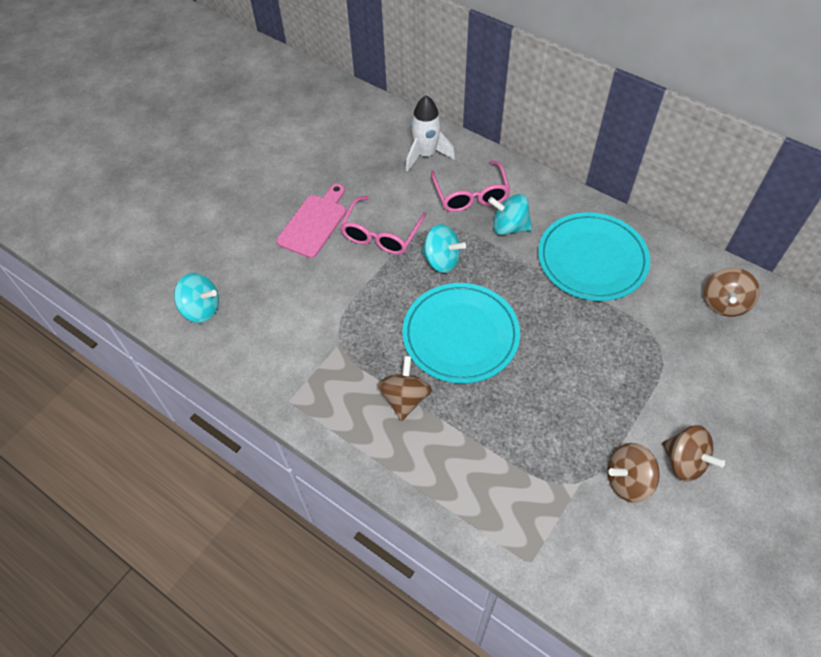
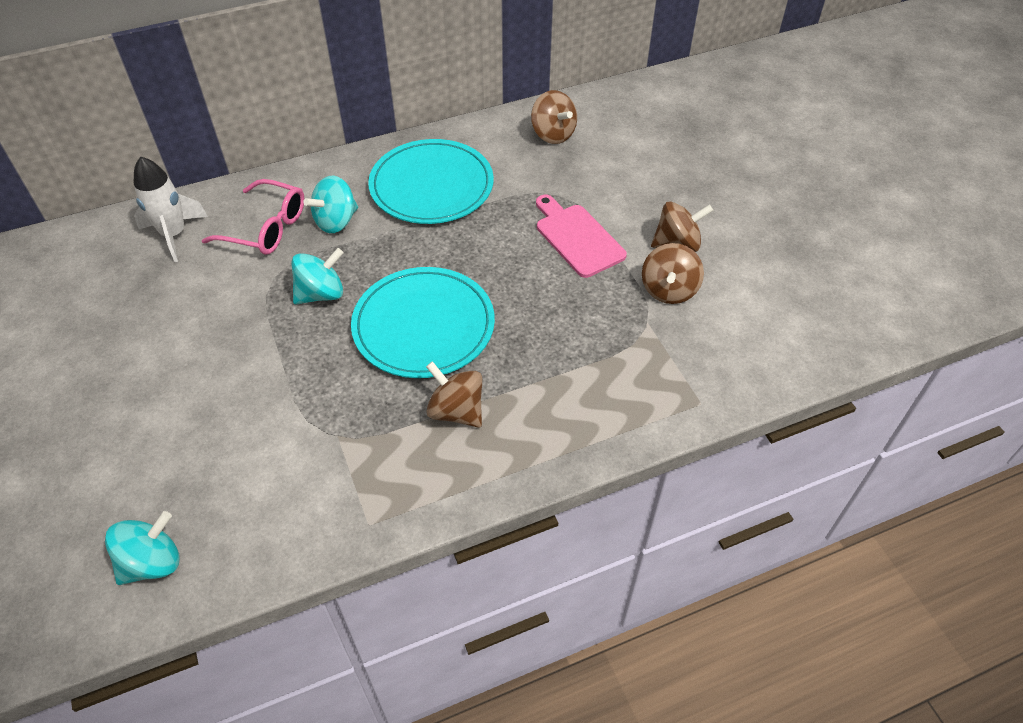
camera: 60 degrees left, 5 degrees down
(314, 223) = (152, 380): pink cutting board -> pink cutting board (577, 237)
(381, 234) = (234, 326): pink glasses -> none

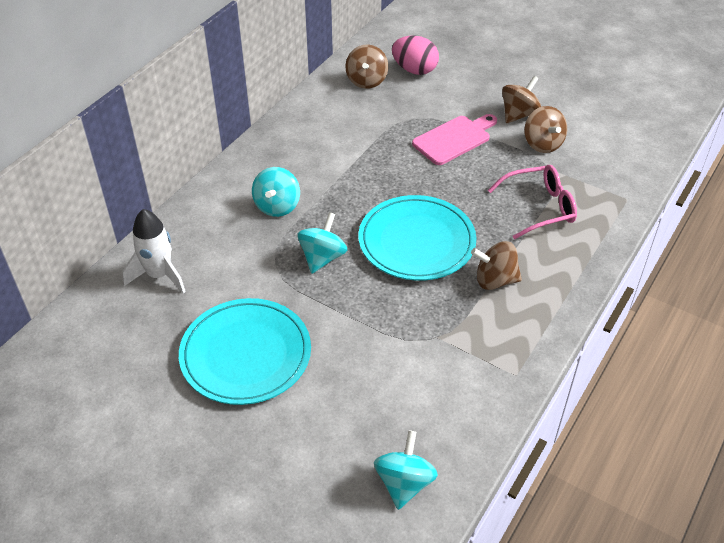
camera: 35 degrees left, 5 degrees down
(265, 228) = (228, 236): pink glasses -> pink glasses (538, 208)
(431, 186) = (320, 151): turquoise plate -> turquoise plate (246, 354)
(553, 134) = (366, 81): brown spinning top -> brown spinning top turned 75 degrees clockwise
(577, 237) = (454, 139): pink cutting board -> pink cutting board turned 120 degrees clockwise
(614, 144) = (414, 70): none -> pink egg

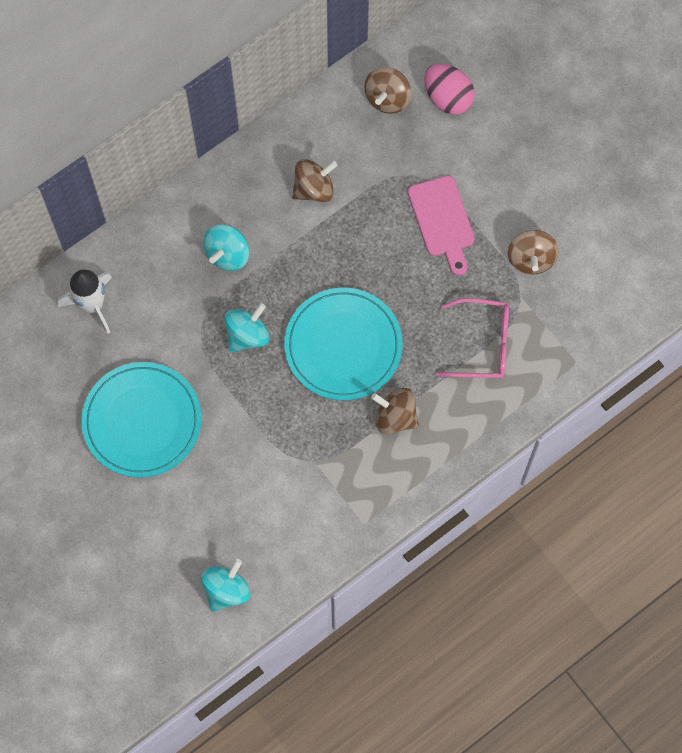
camera: 20 degrees right, 25 degrees up
(454, 139) = (442, 221): pink cutting board -> pink cutting board turned 90 degrees clockwise
(518, 114) = (528, 207): brown spinning top -> brown spinning top (314, 189)

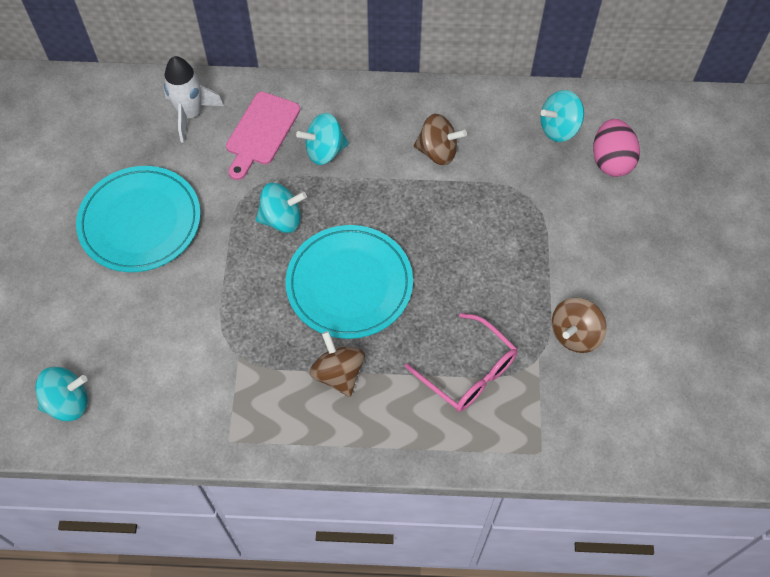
camera: 40 degrees right, 10 degrees down
(387, 99) = (559, 128): brown spinning top -> turquoise spinning top
(442, 221) = (522, 249): pink cutting board -> pink cutting board (261, 132)

